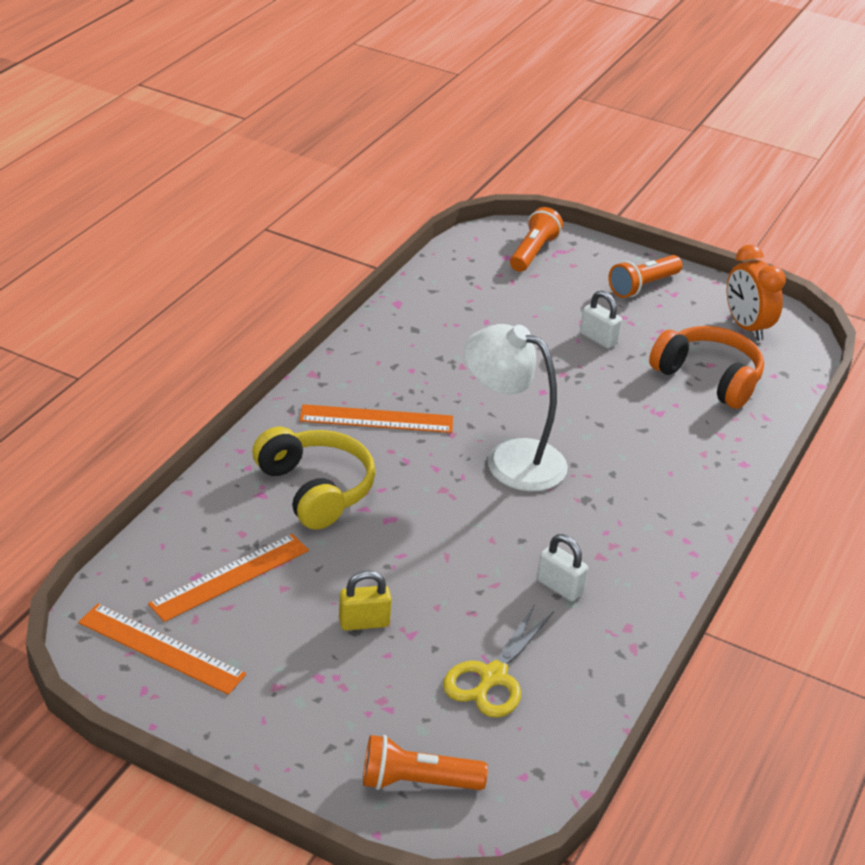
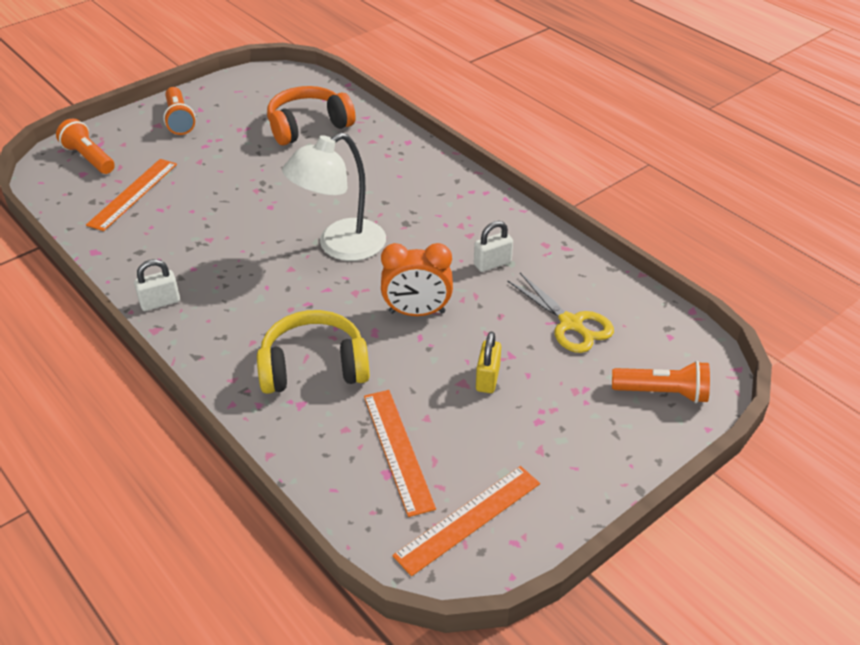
camera: 65 degrees left, 5 degrees up
(376, 419) = (245, 306): orange ruler -> orange ruler (133, 194)
(417, 782) = (662, 393): orange flashlight -> orange flashlight turned 105 degrees counterclockwise
(598, 338) = (226, 160): white padlock -> white padlock (160, 302)
(746, 327) = (263, 92): orange clock -> orange clock (417, 312)

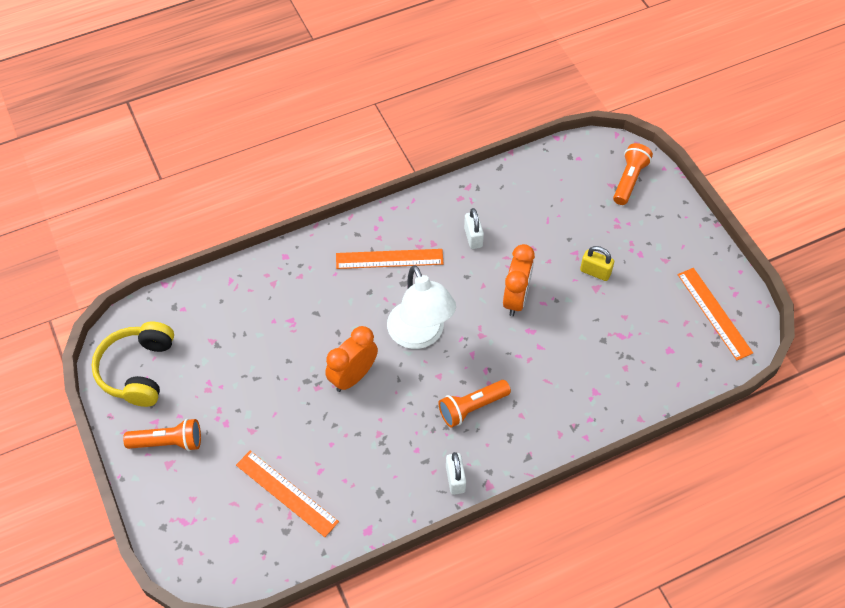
camera: 75 degrees left, 15 degrees up
(89, 158) = (207, 532): orange flashlight -> orange flashlight (472, 407)
(274, 210) = (353, 376): none -> orange clock
(308, 126) = (227, 330): orange headphones -> none
(314, 367) = (559, 377): yellow headphones -> yellow headphones (138, 370)
(397, 450) = (651, 340): orange ruler -> orange ruler (389, 259)
(570, 323) = (552, 209): yellow scissors -> none

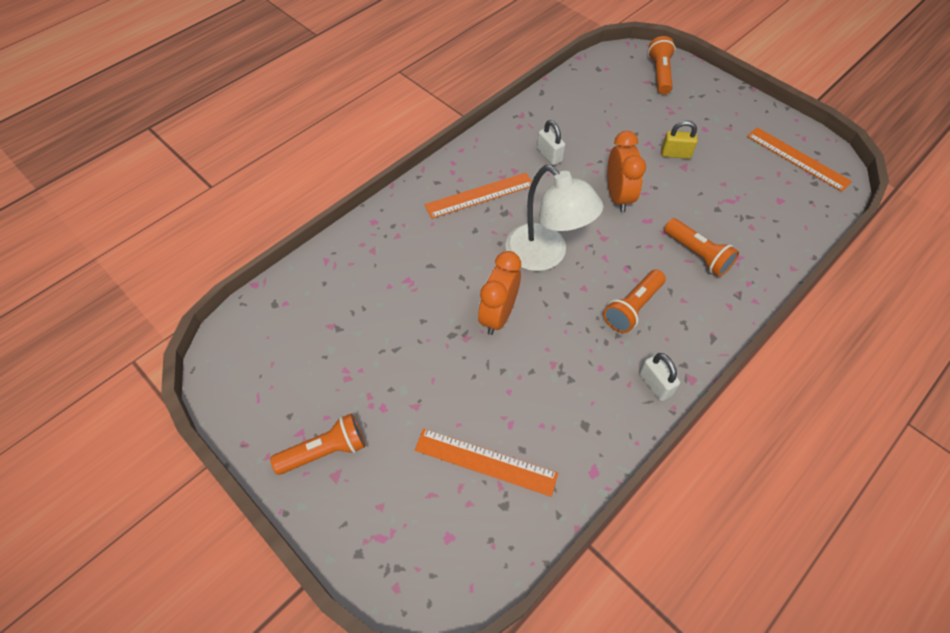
camera: 20 degrees left, 0 degrees up
(138, 370) = (258, 383): yellow headphones -> none
(558, 378) = (697, 254): none -> orange flashlight

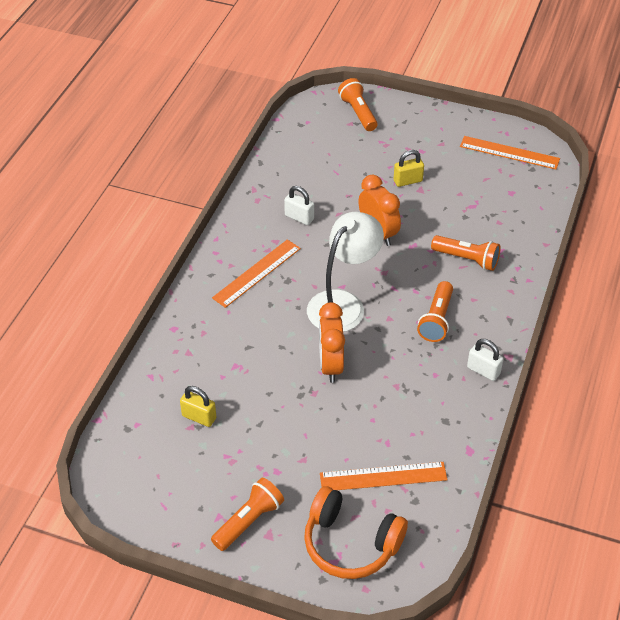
camera: 25 degrees left, 10 degrees down
(344, 319) = (199, 417): none -> yellow padlock
(410, 525) = (350, 544): none -> orange headphones
(545, 255) = (343, 303): white lamp -> white lamp turned 75 degrees counterclockwise

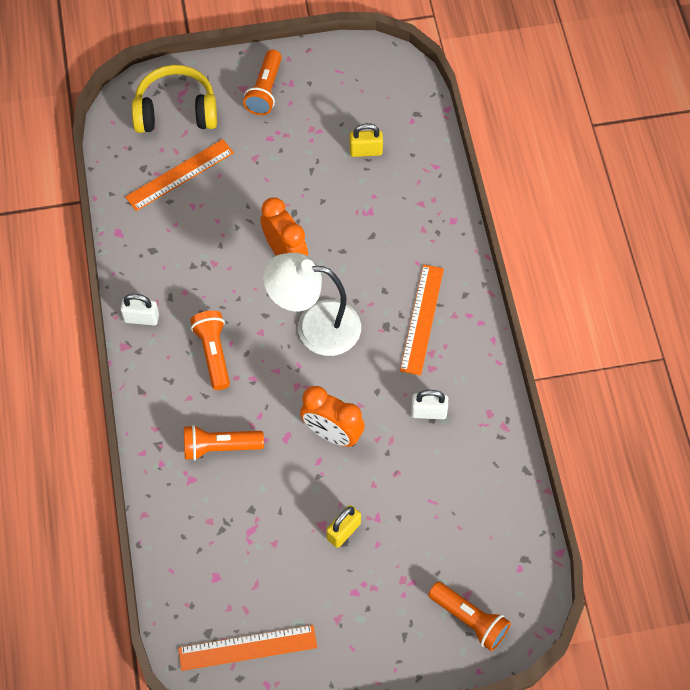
camera: 150 degrees right, 15 degrees up
(343, 303) = (315, 326): white lamp -> white lamp turned 90 degrees clockwise
(350, 544) = (176, 111): orange headphones -> yellow headphones

